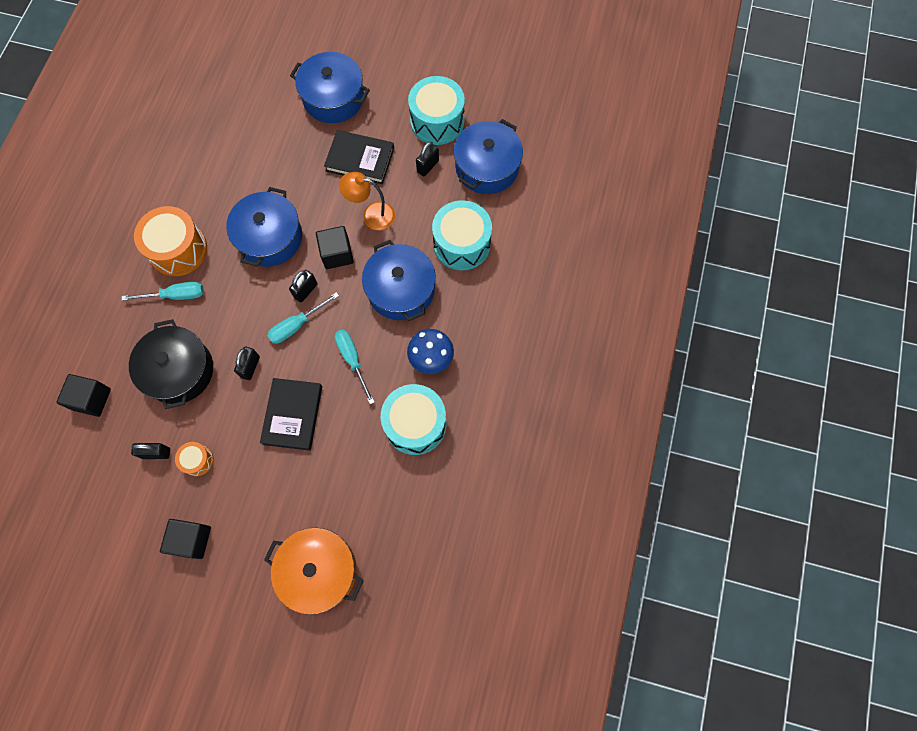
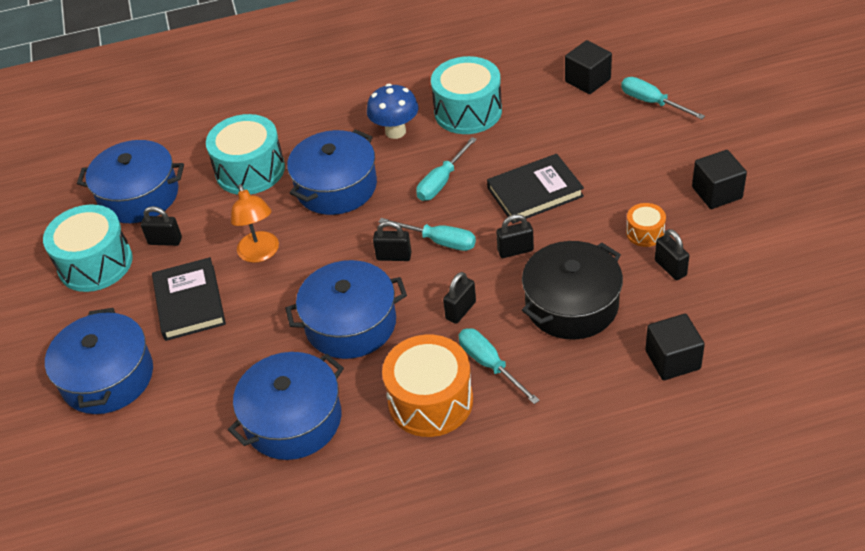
camera: 115 degrees left, 25 degrees down
(225, 175) = (293, 419): none -> blue pot
(229, 304) = (460, 310): none -> black padlock
(319, 570) = (652, 102): orange pot -> turquoise screwdriver
(337, 254) = (330, 255): black cube -> black cube (587, 80)

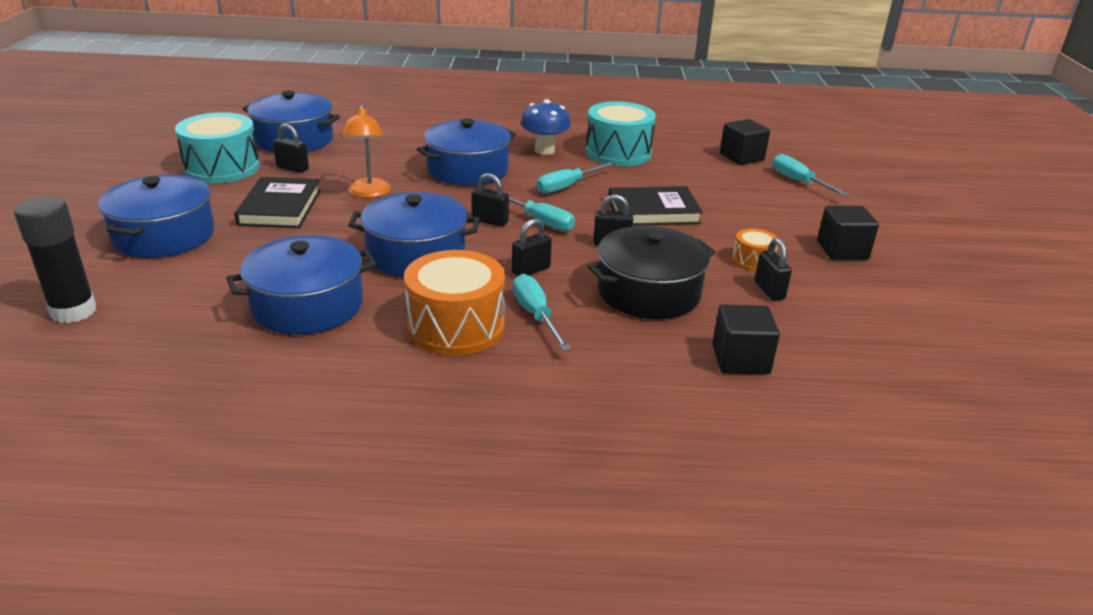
camera: 10 degrees right, 15 degrees down
(97, 496) = (73, 311): none -> black glue stick
(250, 170) = (400, 146): turquoise drum -> none

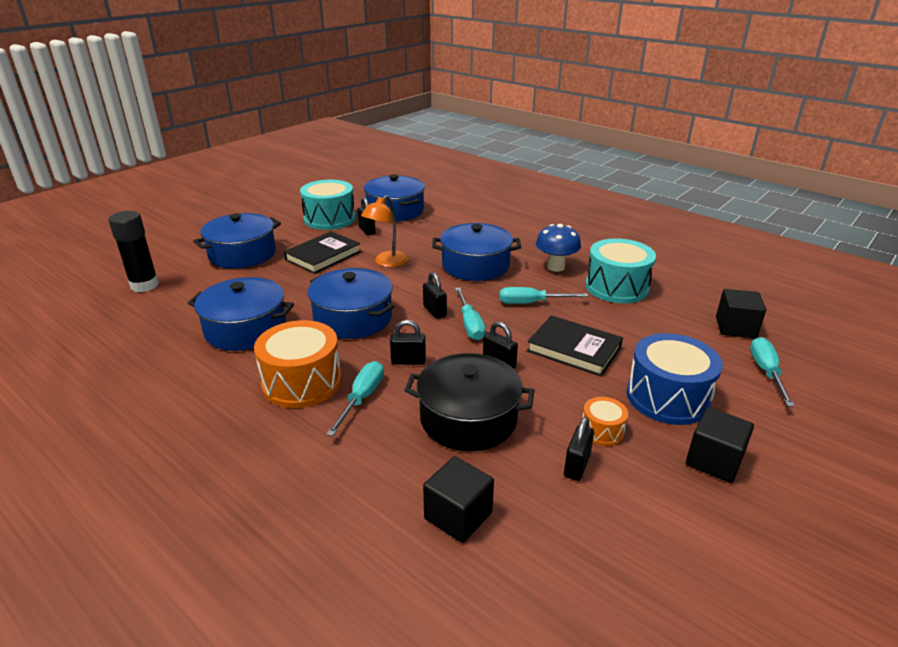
camera: 40 degrees right, 0 degrees up
(763, 221) = (667, 397): none -> blue drum

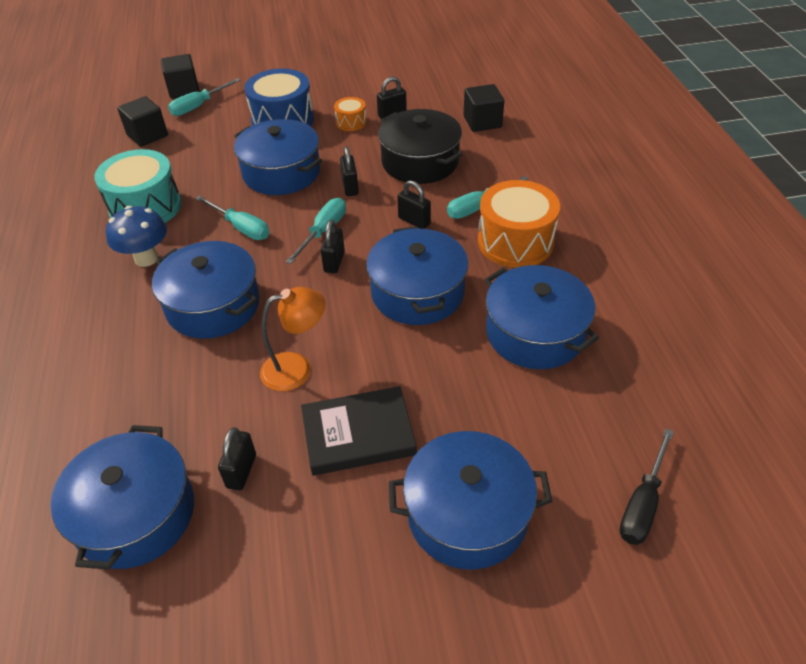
camera: 140 degrees left, 15 degrees up
(144, 285) = (642, 503): black glue stick -> black screwdriver
(329, 219) = (257, 557): turquoise drum -> none
(574, 349) = (281, 172): black book -> blue pot
(714, 461) = (319, 88): black cube -> black cube (184, 89)

